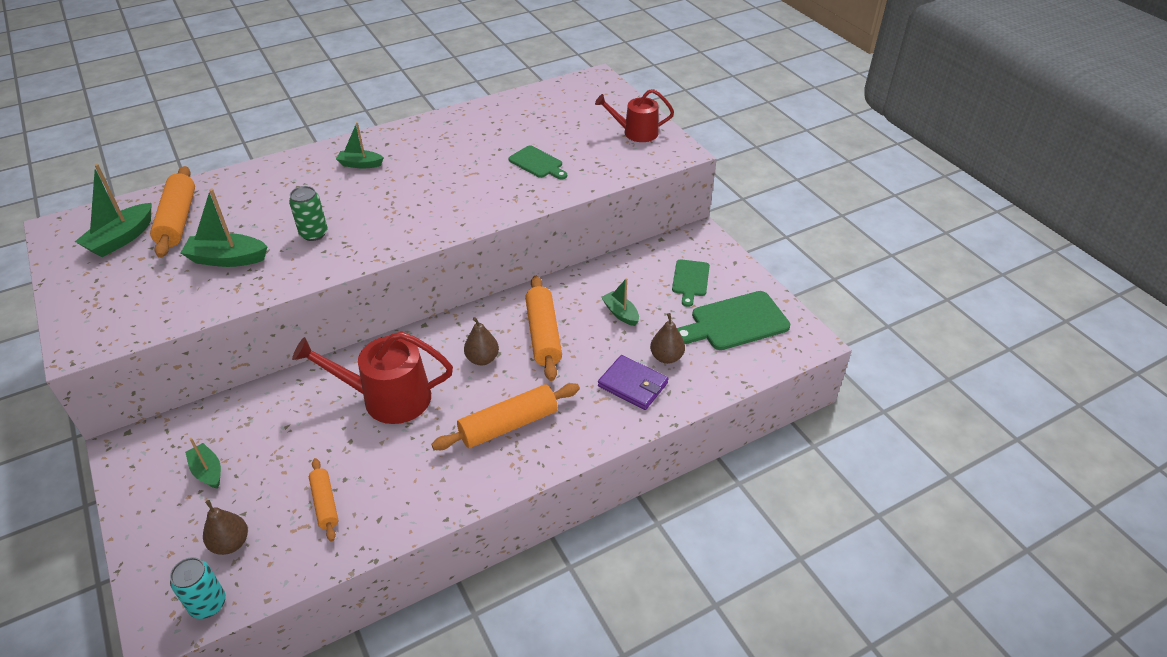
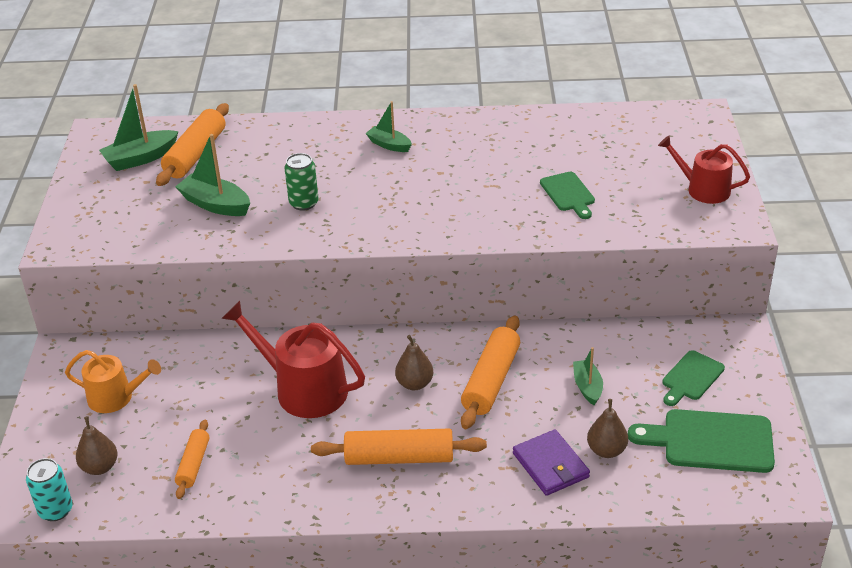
camera: 30 degrees right, 5 degrees down
(207, 471) = (116, 397): green boat -> orange watering can

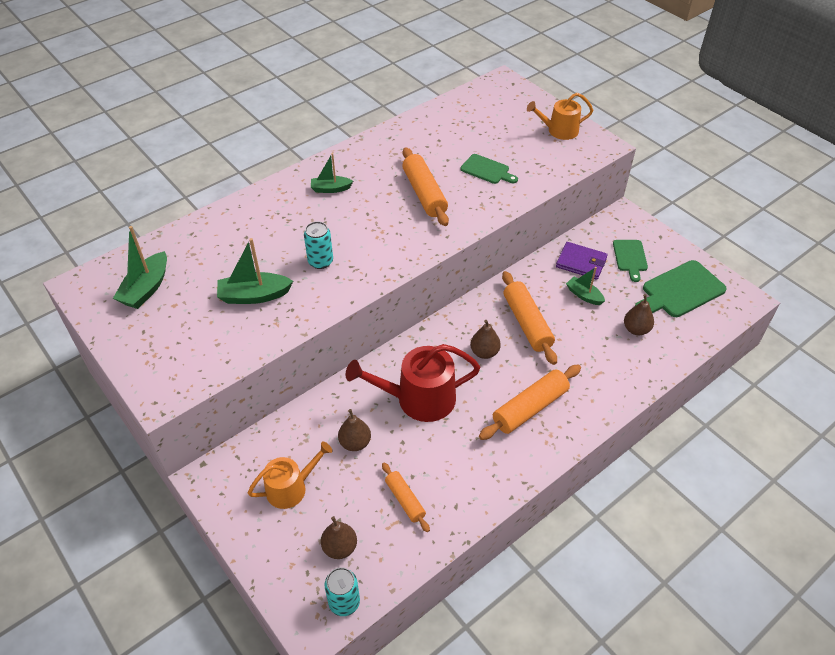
camera: 40 degrees left, 10 degrees up
(195, 154) = (190, 263): orange rolling pin -> orange rolling pin (424, 194)
(206, 393) = (355, 443): none -> brown pear
(304, 203) = (320, 261): green can -> turquoise can
(550, 465) = (618, 357): purple wallet -> purple wallet (581, 262)
(703, 189) = (559, 131): red watering can -> orange watering can

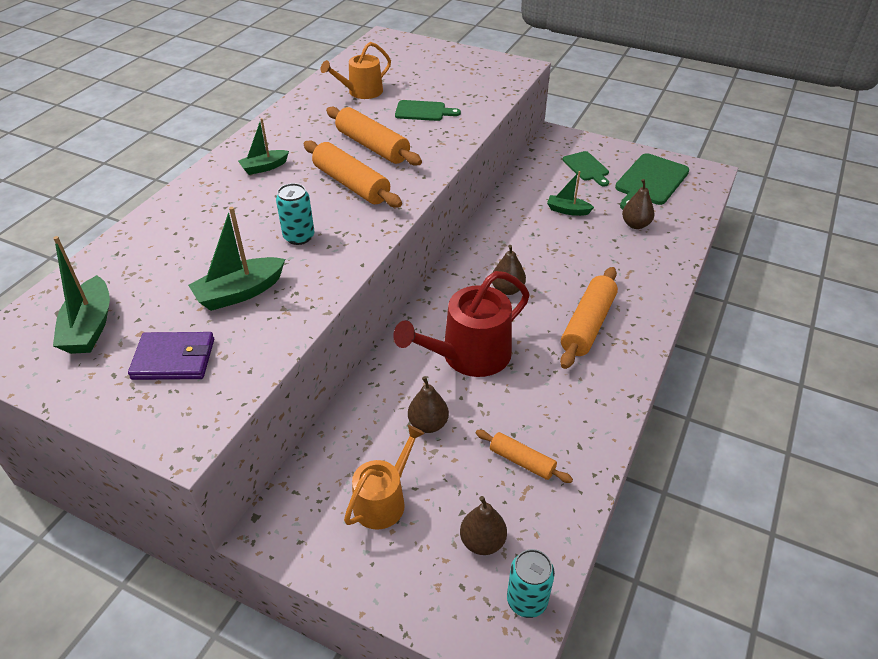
camera: 25 degrees left, 5 degrees down
(527, 323) = (531, 250): orange rolling pin -> orange rolling pin (351, 184)
(559, 131) = (470, 64): orange watering can -> orange watering can (361, 92)
(581, 262) = (545, 184): purple wallet -> purple wallet (174, 359)

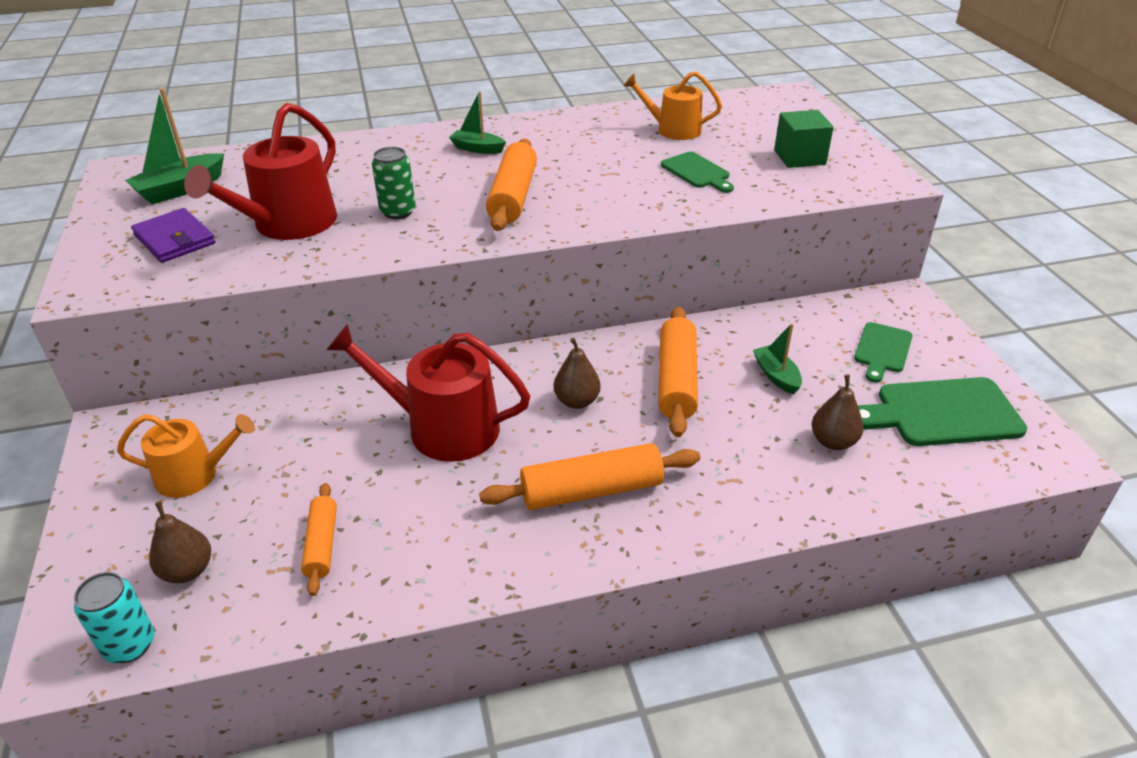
camera: 50 degrees right, 5 degrees down
(240, 292) = (288, 224): green boat -> red watering can
(299, 237) = (398, 212): turquoise can -> green can
(372, 146) = (591, 177): orange rolling pin -> orange rolling pin (676, 380)
(428, 424) = (317, 451): brown pear -> none
(457, 75) = (799, 157): none -> green cube

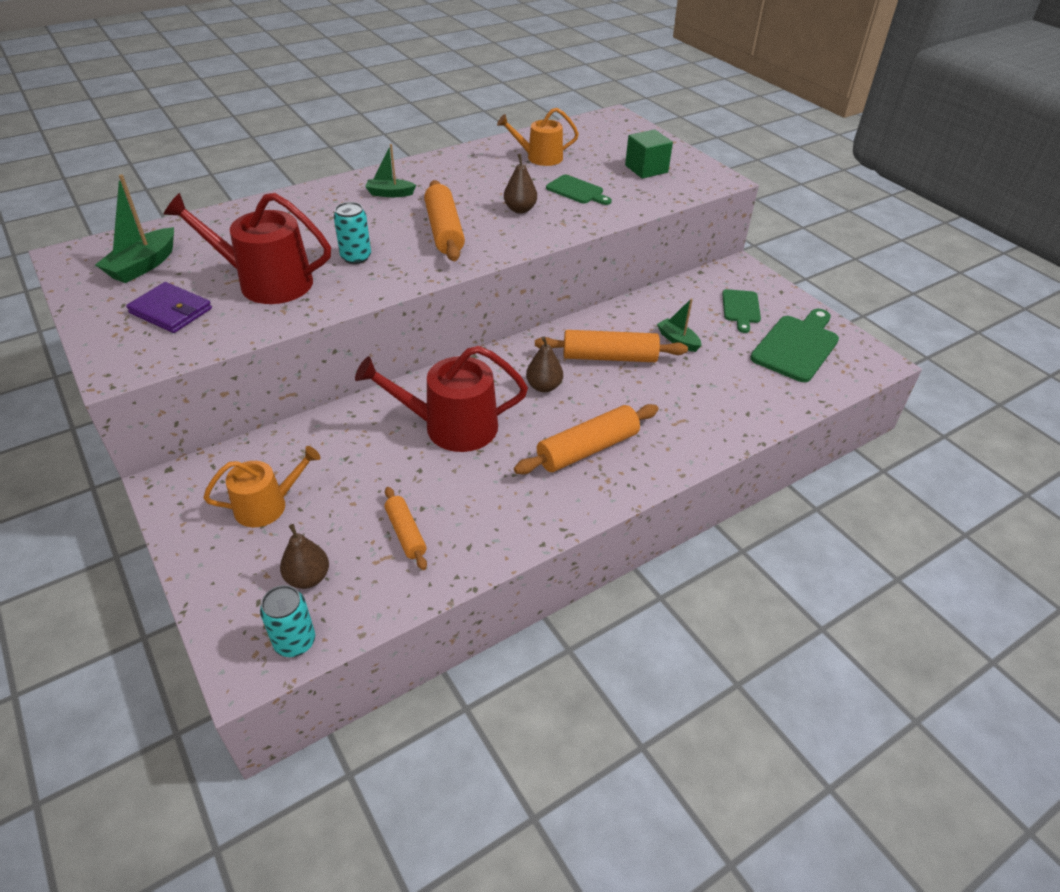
camera: 20 degrees left, 5 degrees up
(288, 224) = (266, 282): red watering can -> red watering can turned 90 degrees clockwise
(398, 212) = (356, 257): green can -> turquoise can
(676, 380) = (609, 357): orange rolling pin -> orange rolling pin turned 75 degrees counterclockwise
(833, 442) = (736, 380): brown pear -> brown pear (520, 209)
(941, 413) = (797, 346): green cutting board -> green cutting board turned 150 degrees clockwise

